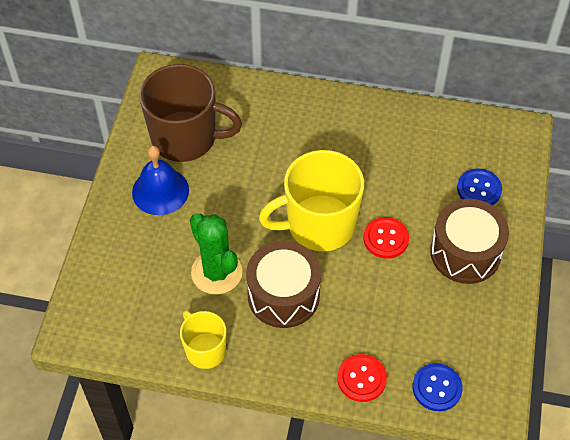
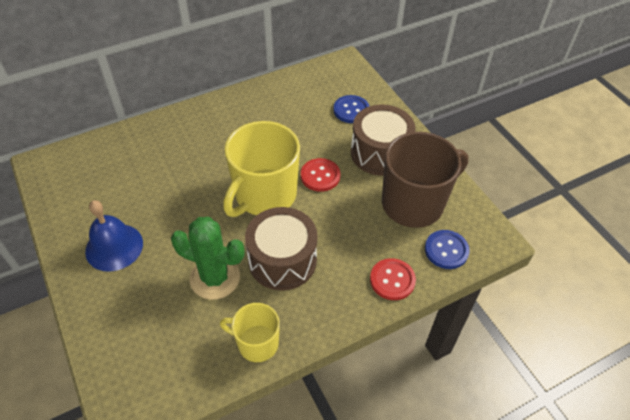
camera: 40 degrees left, 5 degrees down
(185, 138) = (104, 196): brown mug -> brown mug (414, 203)

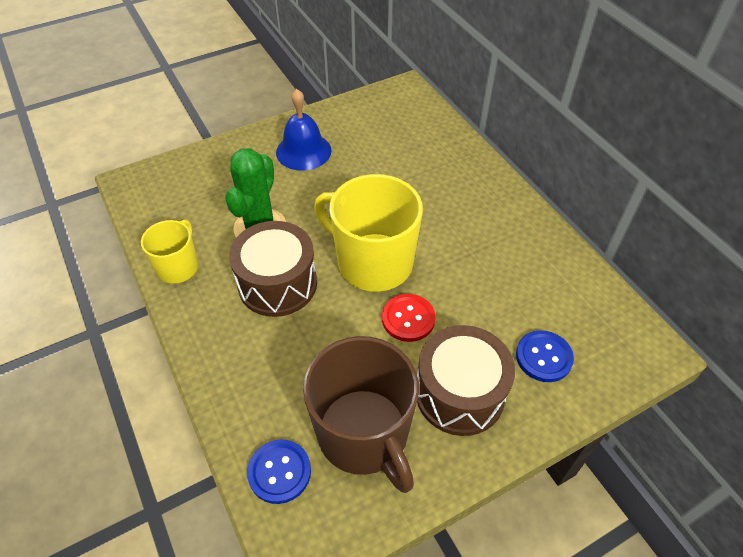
camera: 90 degrees right, 0 degrees up
(392, 280) = (238, 398): red button -> none

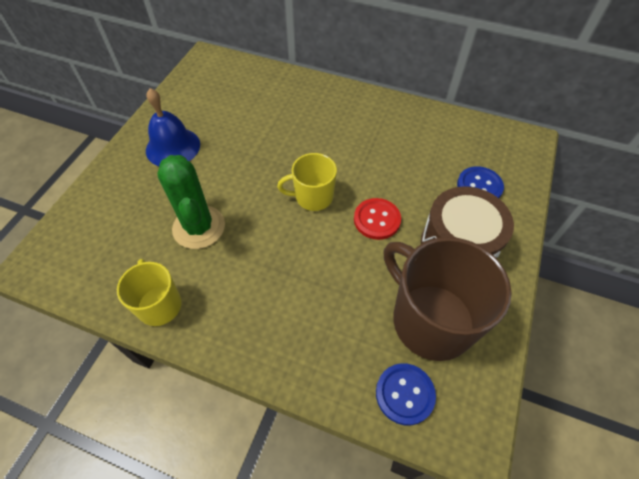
camera: 40 degrees left, 5 degrees up
(277, 284) = (258, 260): brown drum -> none
(364, 434) = (430, 320): brown mug -> brown mug turned 150 degrees counterclockwise
(373, 262) = (313, 197): yellow mug -> yellow mug, size x0.55

